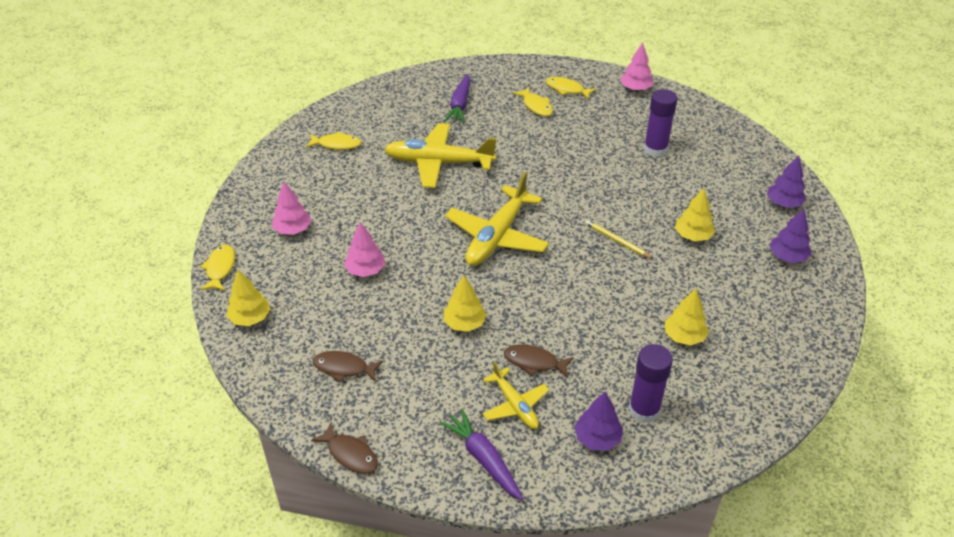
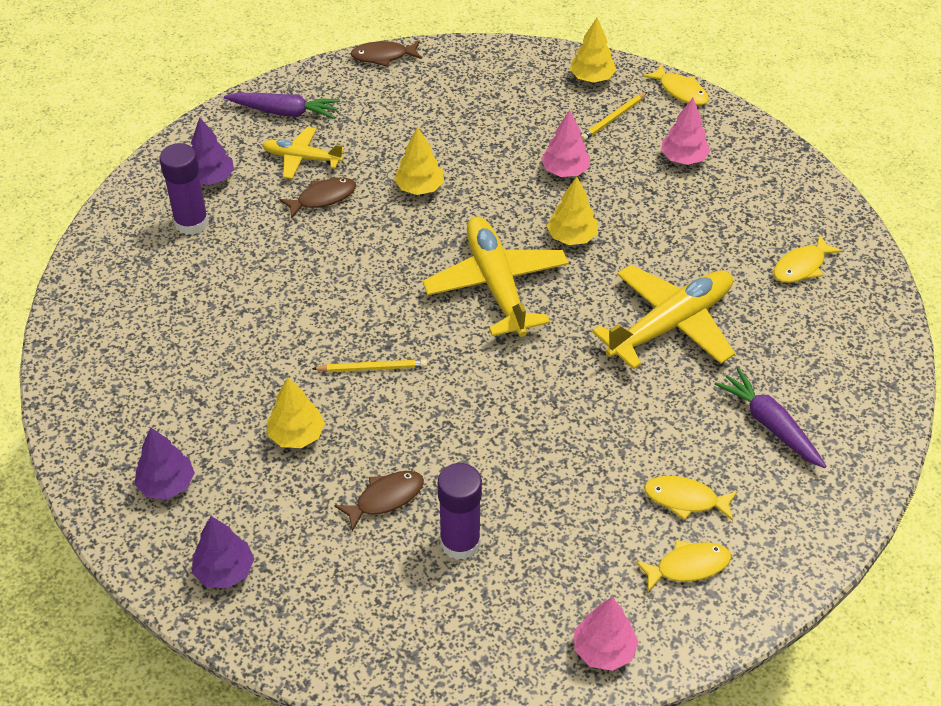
camera: 135 degrees right, 5 degrees up
(286, 281) = (613, 118): none -> yellow pencil
(344, 368) = (467, 96): brown fish -> brown fish (385, 498)
(684, 337) = (210, 310): yellow tree -> yellow tree (572, 237)

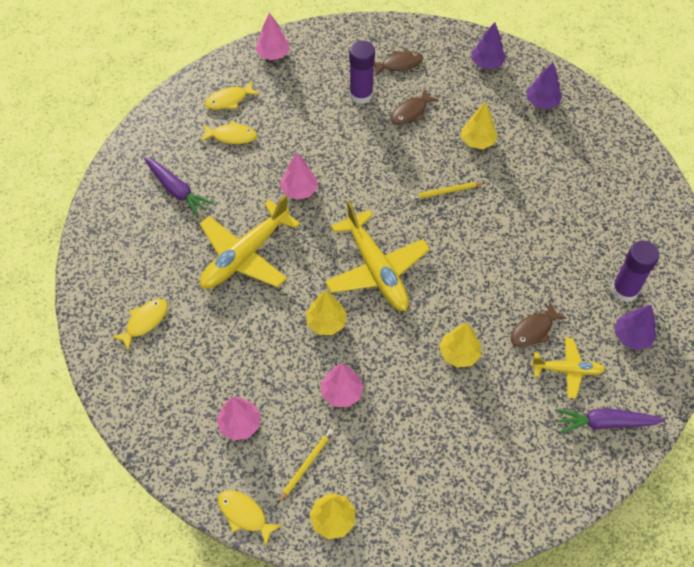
camera: 170 degrees right, 10 degrees up
(383, 56) = (543, 516): brown fish -> brown fish (399, 64)
(585, 400) = (299, 190): none -> pink tree

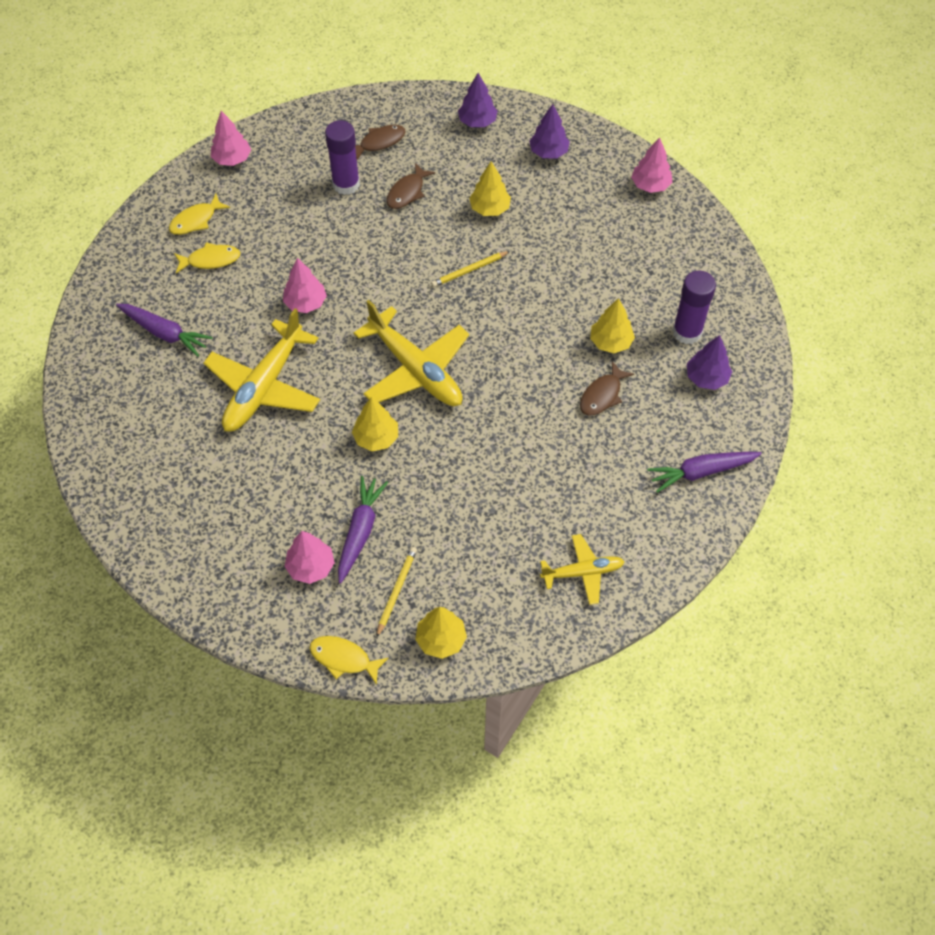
camera: 15 degrees left, 0 degrees up
(145, 322) = (170, 484): yellow fish -> none
(290, 403) = (360, 531): none -> purple carrot
(341, 392) = (414, 507): pink tree -> pink tree (650, 185)
(459, 353) = (529, 437): yellow tree -> yellow tree (610, 342)
(567, 370) = (648, 428): yellow plane -> yellow plane (582, 572)

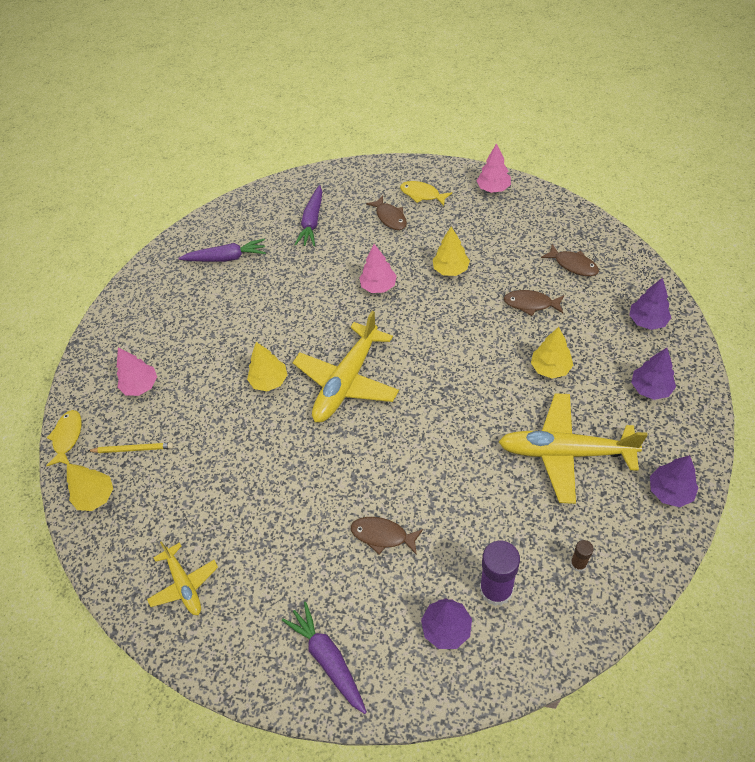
camera: 75 degrees right, 5 degrees down
(210, 260) = (390, 217): yellow fish -> brown fish
(264, 386) = (290, 294): yellow plane -> yellow plane (566, 452)
(346, 184) = (513, 262): purple glue stick -> none
(360, 531) = (180, 404): purple carrot -> purple carrot (226, 258)
(469, 270) = (471, 379): yellow pencil -> none
(610, 342) = (448, 522): yellow tree -> yellow tree (450, 269)
(650, 185) = (670, 491): pink tree -> purple tree
(687, 270) = (578, 564): none -> brown glue stick

